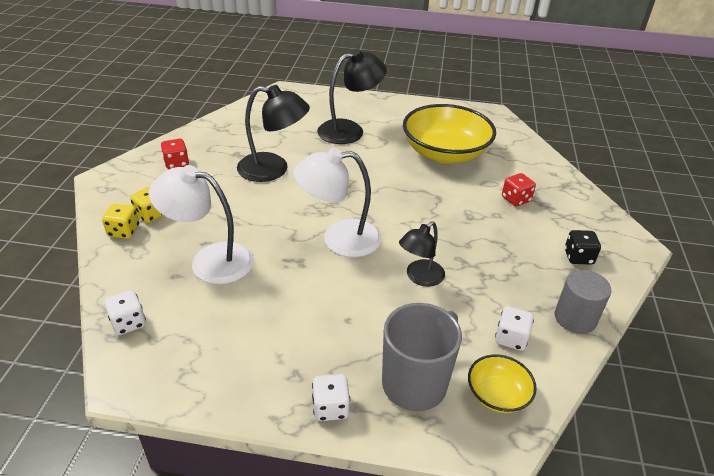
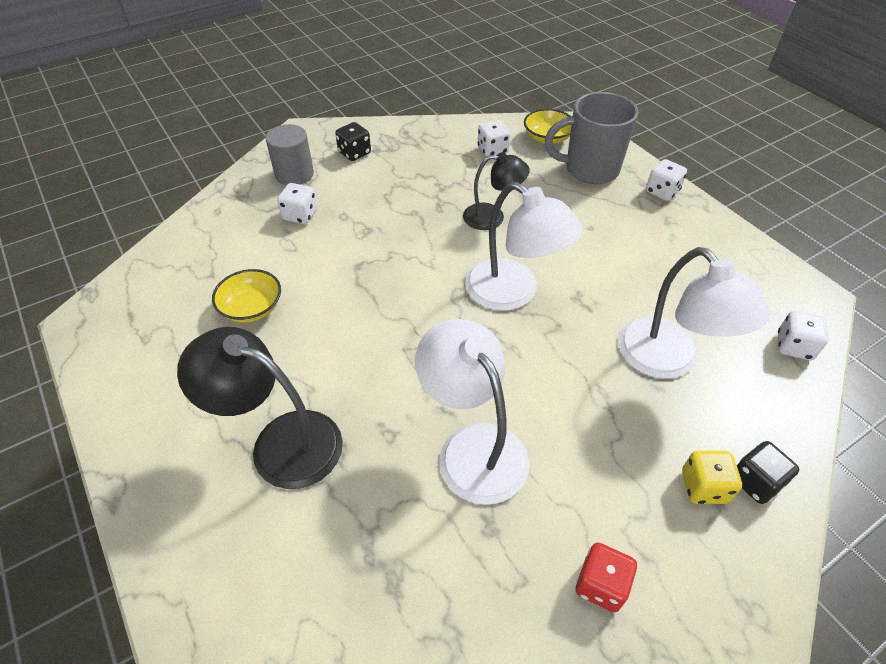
camera: 130 degrees left, 10 degrees up
(123, 231) = (755, 482): yellow dice -> black dice
(273, 169) = (473, 447): black lamp -> white lamp
(445, 153) = (252, 308): yellow bowl -> yellow bowl, size x0.47
(516, 199) = (300, 215): red dice -> white dice
(575, 318) = (433, 133): grey cylinder -> grey cylinder (294, 174)

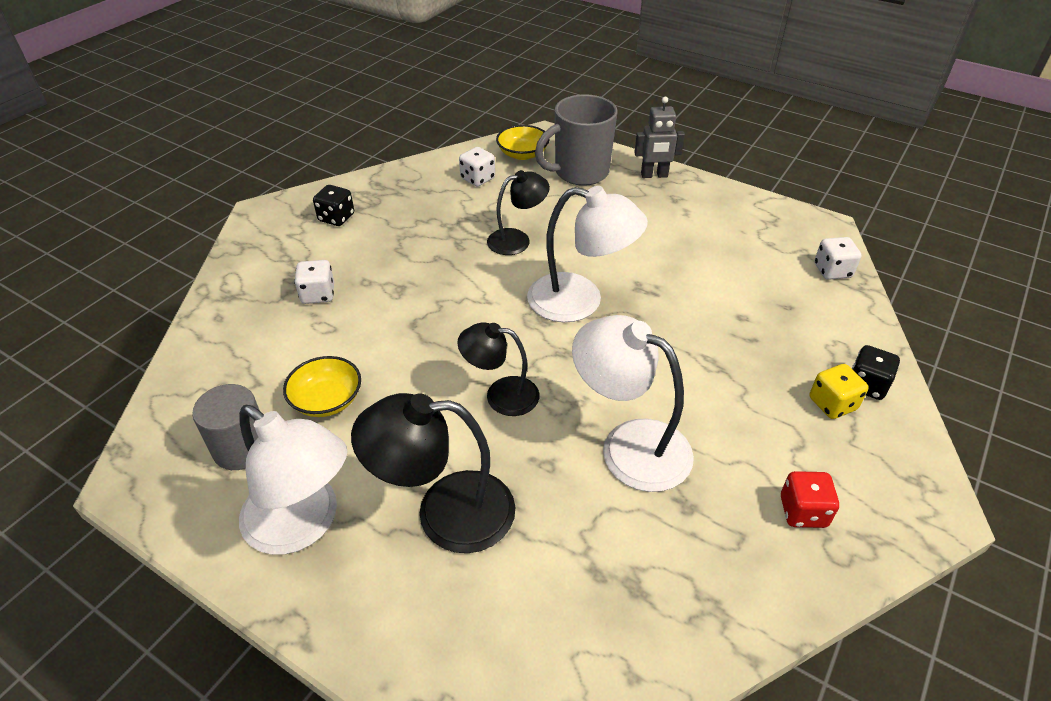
camera: 25 degrees left, 5 degrees down
(294, 174) = (283, 256): grey cylinder -> grey cylinder (242, 447)
(390, 355) = (501, 395): none -> black lamp
(662, 192) = (654, 175): white dice -> grey robot
(669, 360) = (746, 314): white lamp -> white lamp (303, 524)

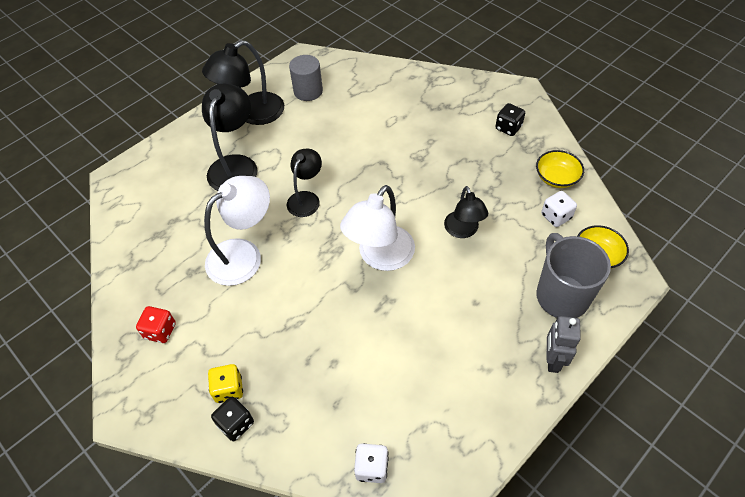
camera: 105 degrees right, 10 degrees up
(303, 524) = (252, 114): white lamp -> black lamp
(318, 294) = (423, 118): white dice -> none
(327, 400) = (329, 122): yellow bowl -> yellow bowl (556, 178)

